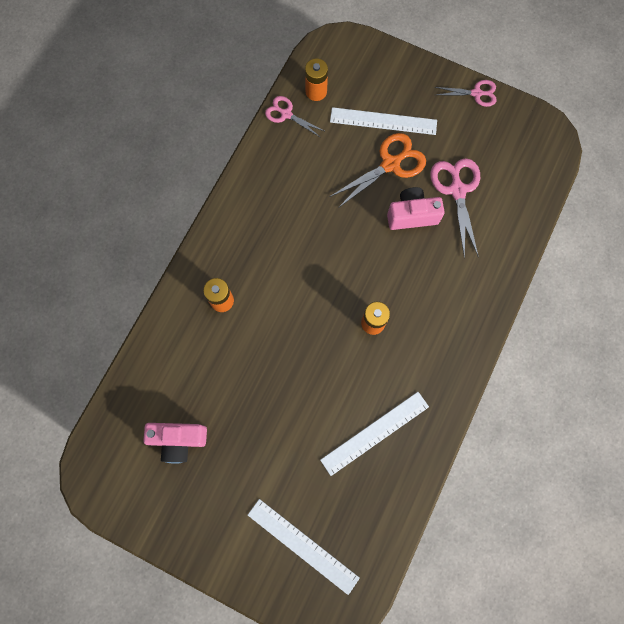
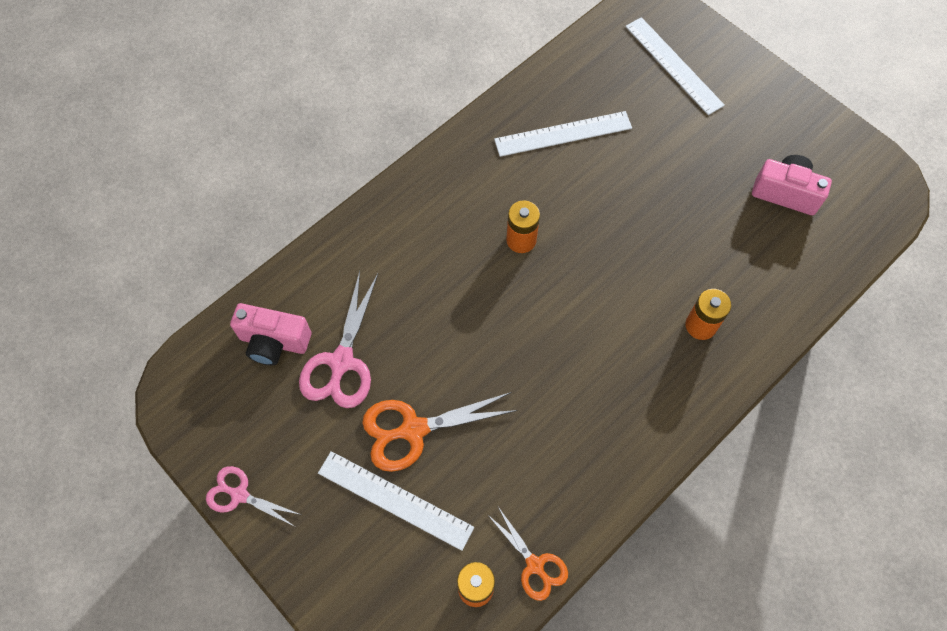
camera: 160 degrees left, 10 degrees down
(286, 114) = (535, 565): pink scissors -> orange scissors
(412, 215) = (416, 350): pink camera -> pink camera (274, 342)

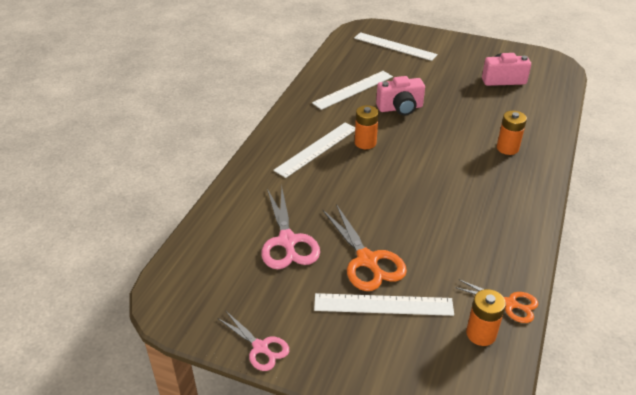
camera: 25 degrees left, 25 degrees down
(239, 495) = (260, 347): pink scissors -> pink scissors turned 135 degrees counterclockwise
(274, 342) = (228, 247): pink camera -> pink camera (400, 108)
(413, 430) = (367, 260): orange scissors -> orange scissors turned 75 degrees counterclockwise
(455, 226) = (317, 149): none -> white ruler

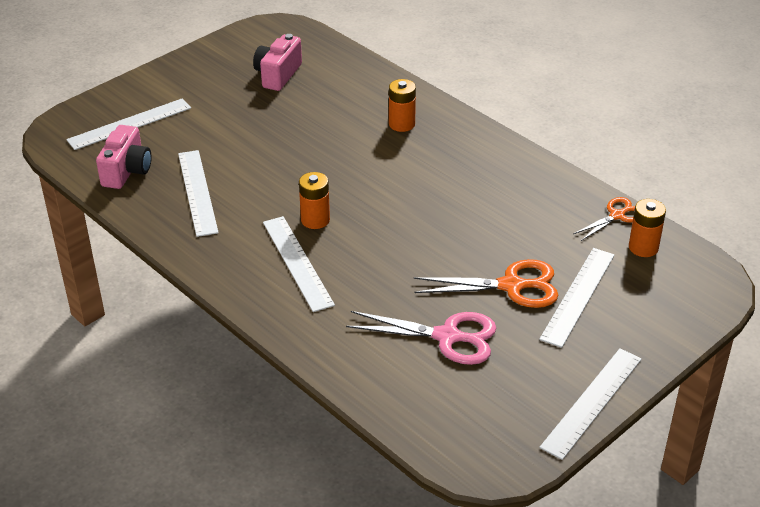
camera: 65 degrees left, 0 degrees up
(260, 347) = (592, 402): pink scissors -> white ruler
(400, 108) = (269, 169): pink camera -> pink camera (127, 171)

